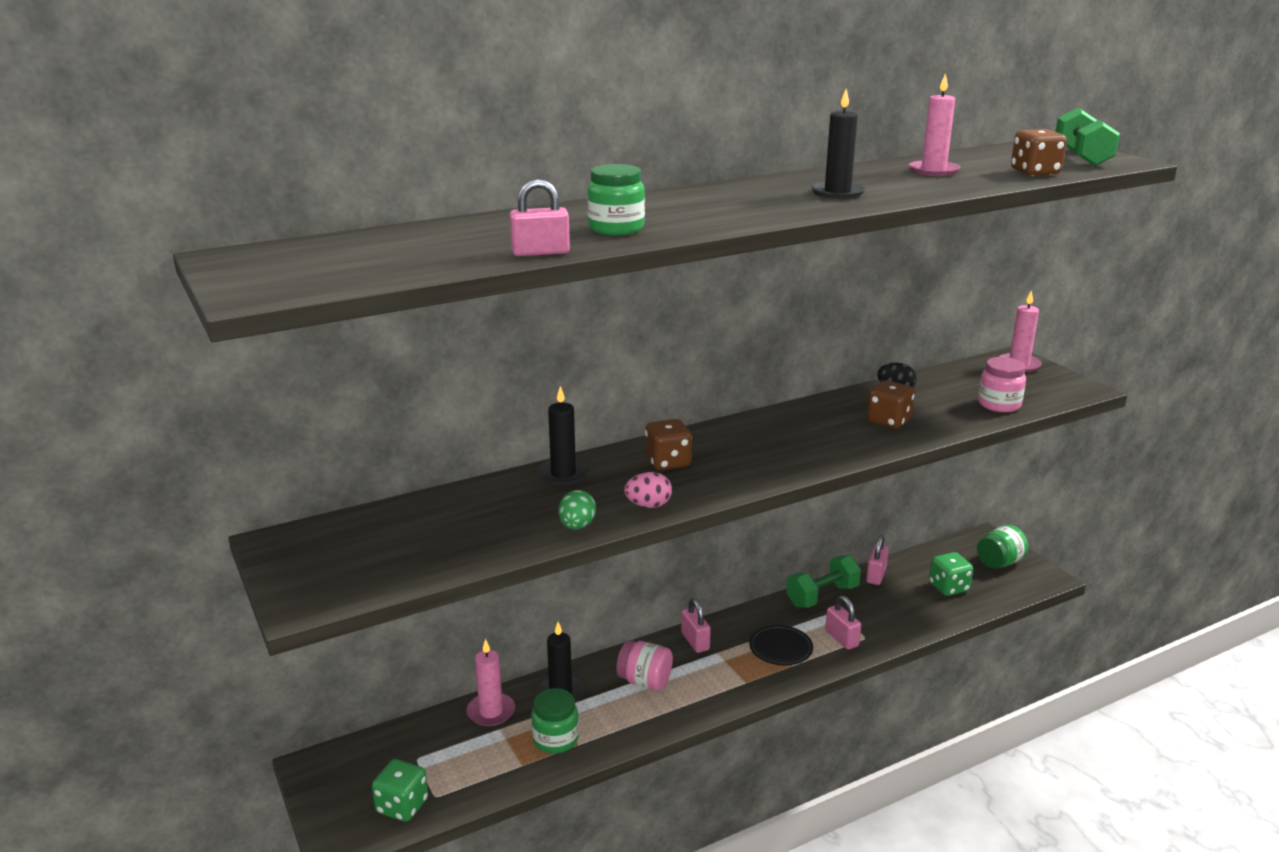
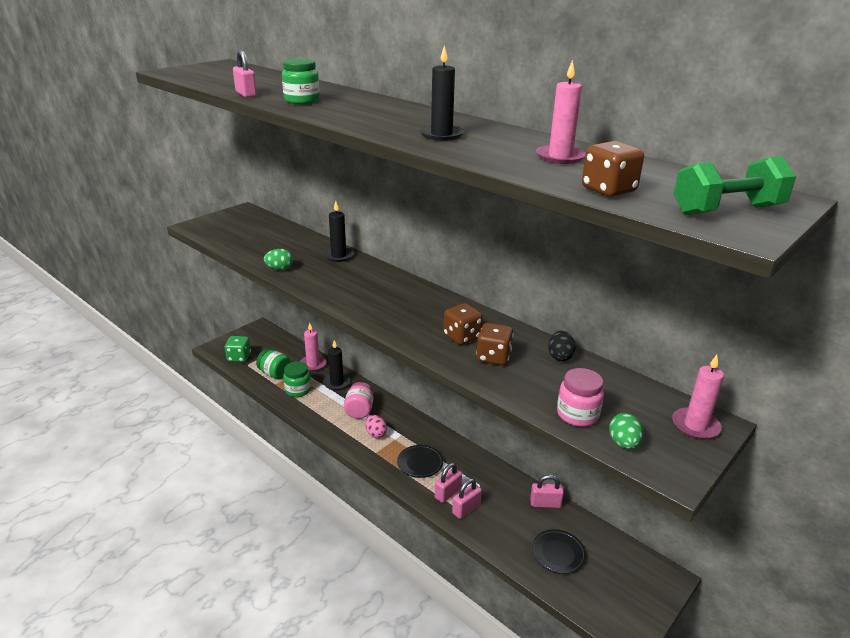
camera: 70 degrees right, 5 degrees up
(648, 505) = (311, 284): pink egg -> pink egg (376, 434)
(668, 462) = (370, 282): brown dice -> brown dice (462, 337)
(695, 641) = (408, 423): pink padlock -> pink padlock (466, 509)
(822, 596) = (496, 476): green dumbbell -> none
(948, 587) = (558, 553): green dice -> black plate
(999, 562) = (628, 591): green jar -> green jar (275, 374)
(1044, 397) = (623, 443): none -> green egg

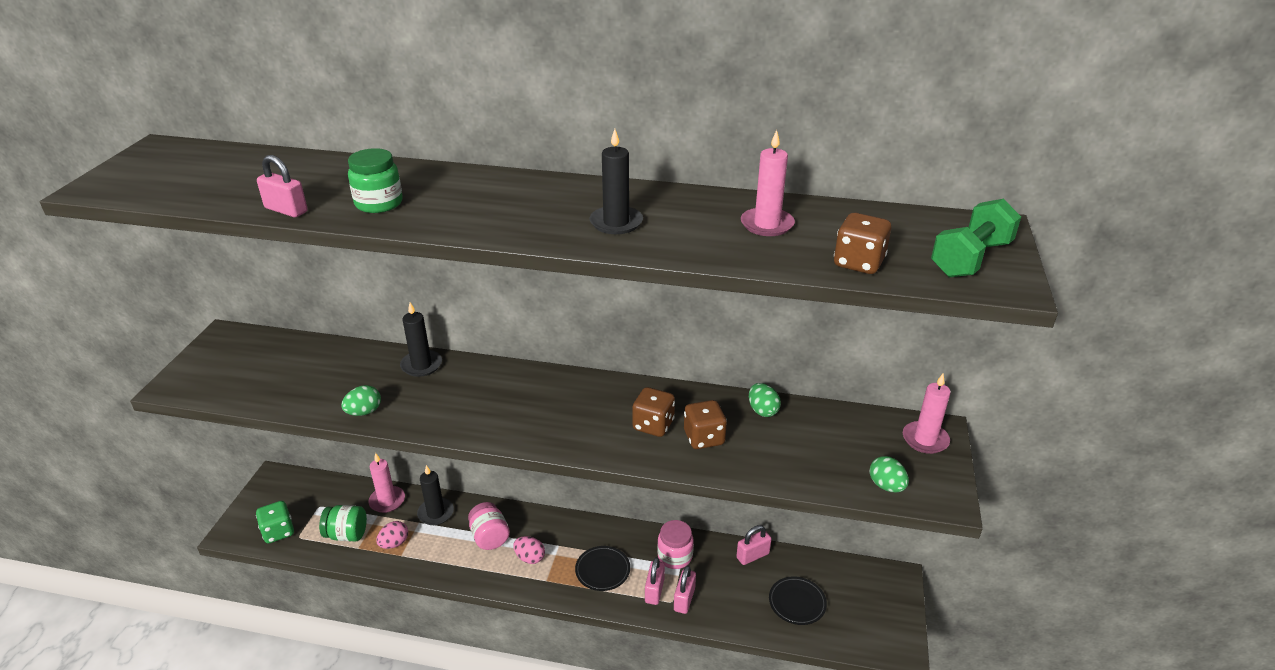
camera: 30 degrees left, 5 degrees up
(298, 390) = (394, 543): green jar -> pink egg
(560, 356) = (762, 410): black egg -> green egg
(577, 414) = (827, 472): pink jar -> pink jar (675, 556)

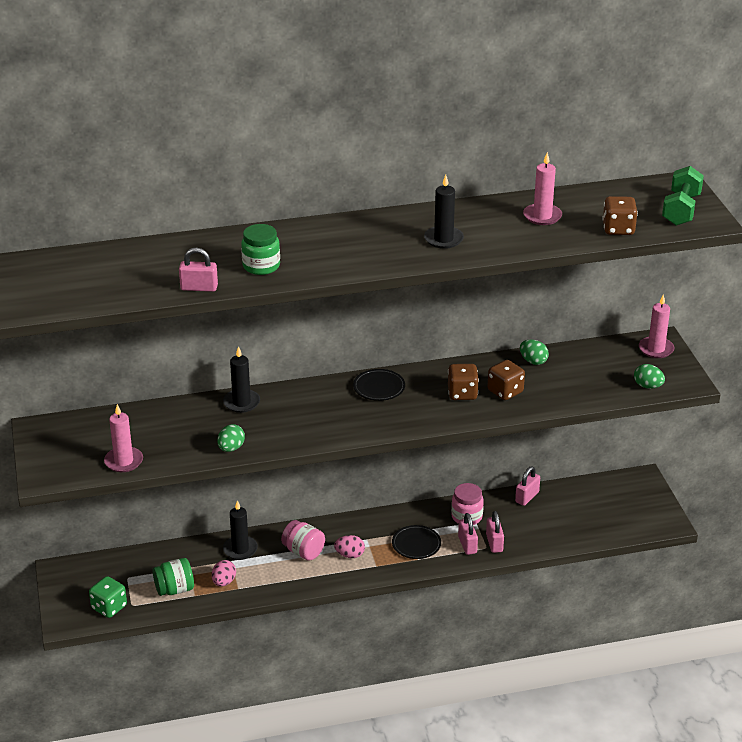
camera: 25 degrees left, 0 degrees up
(387, 501) = (187, 554): pink candle -> pink candle (124, 461)
(797, 602) = (579, 518): black plate -> black plate (379, 387)

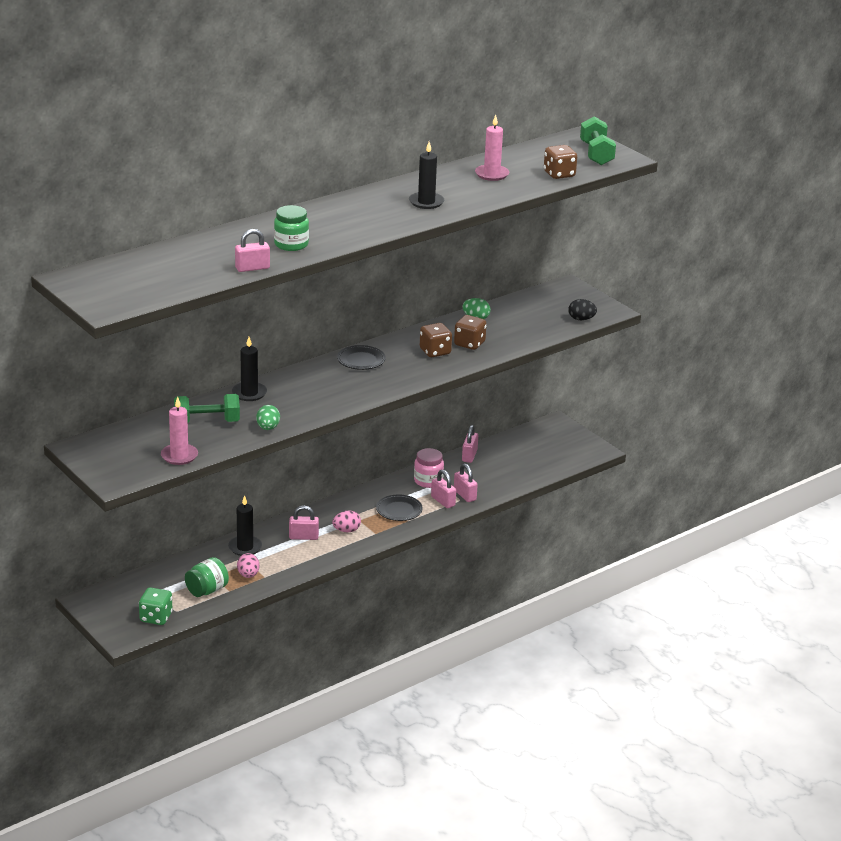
camera: 25 degrees left, 5 degrees down
(177, 427) = (207, 422): none -> green dumbbell
(303, 552) = (303, 537): pink jar -> pink padlock
(647, 386) = (581, 319): green egg -> black egg
(656, 349) = (569, 292): pink candle -> none

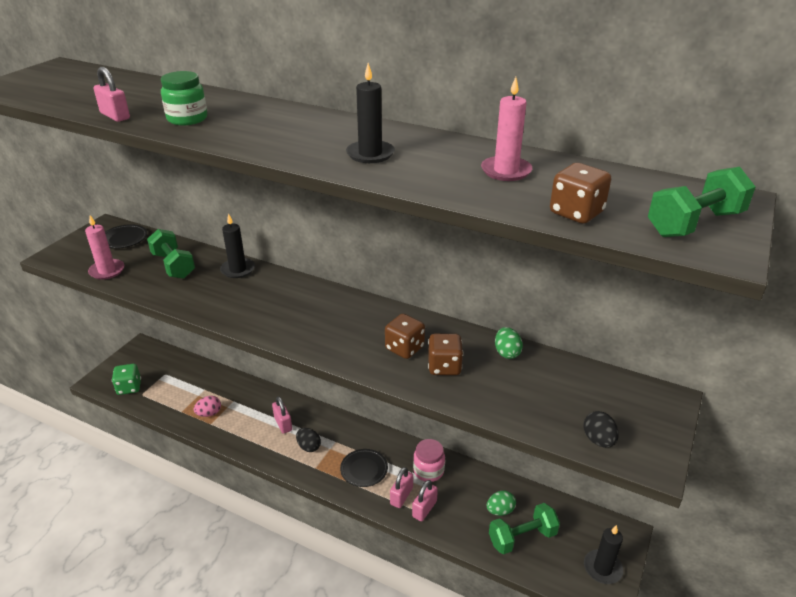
camera: 65 degrees right, 5 degrees up
(207, 590) = (177, 399): green jar -> none
(245, 547) = (248, 396): black candle -> black candle (602, 568)
(268, 428) = (178, 298): green egg -> green egg (500, 510)
(346, 530) = (309, 447): pink egg -> black egg
(361, 360) = (346, 308): black plate -> black plate (124, 239)
(469, 456) = (497, 485): pink padlock -> none
(525, 463) = (522, 537): none -> green dumbbell

